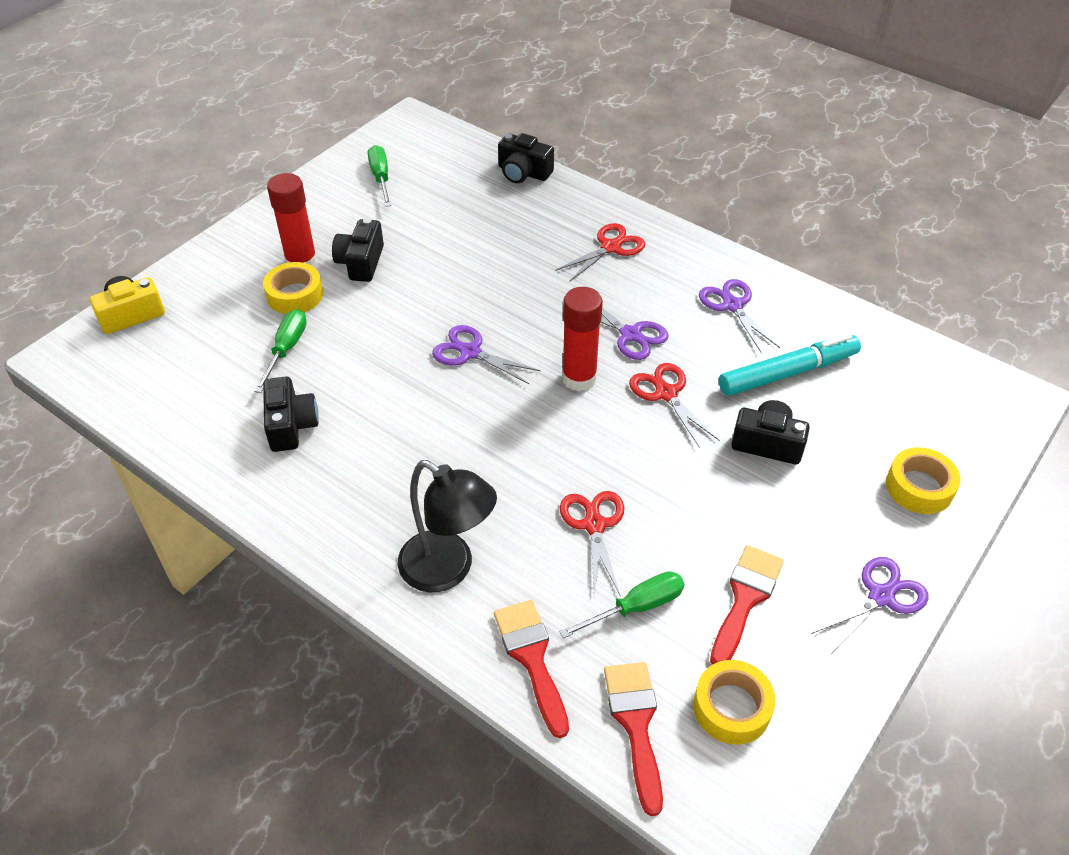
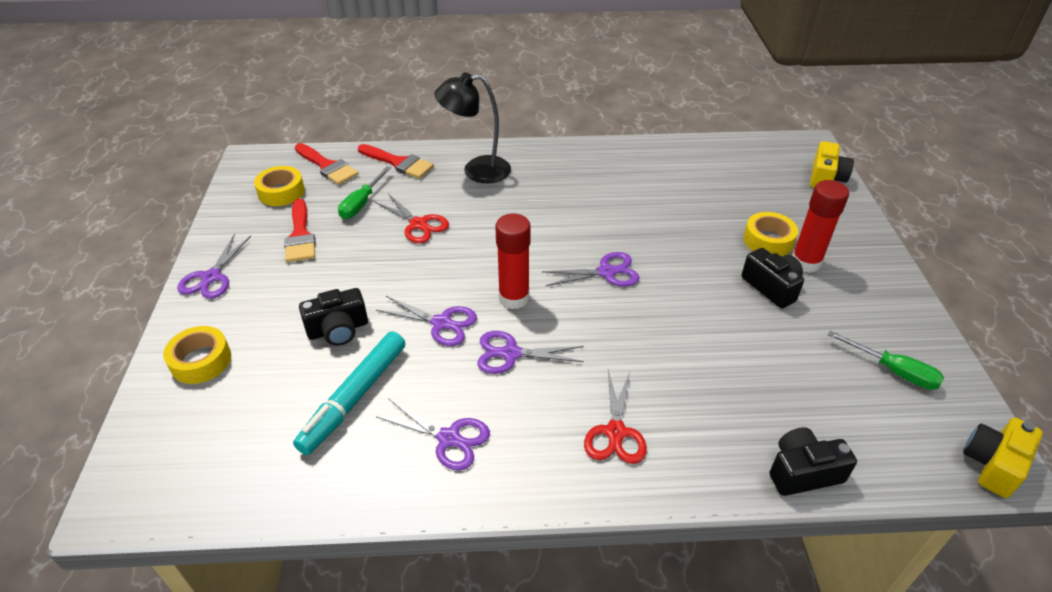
camera: 140 degrees right, 5 degrees down
(286, 349) = (714, 210): green screwdriver -> none
(291, 425) = (644, 180): black camera -> none
(414, 122) = (993, 464): none -> yellow camera
(666, 393) = (441, 323): red scissors -> purple scissors

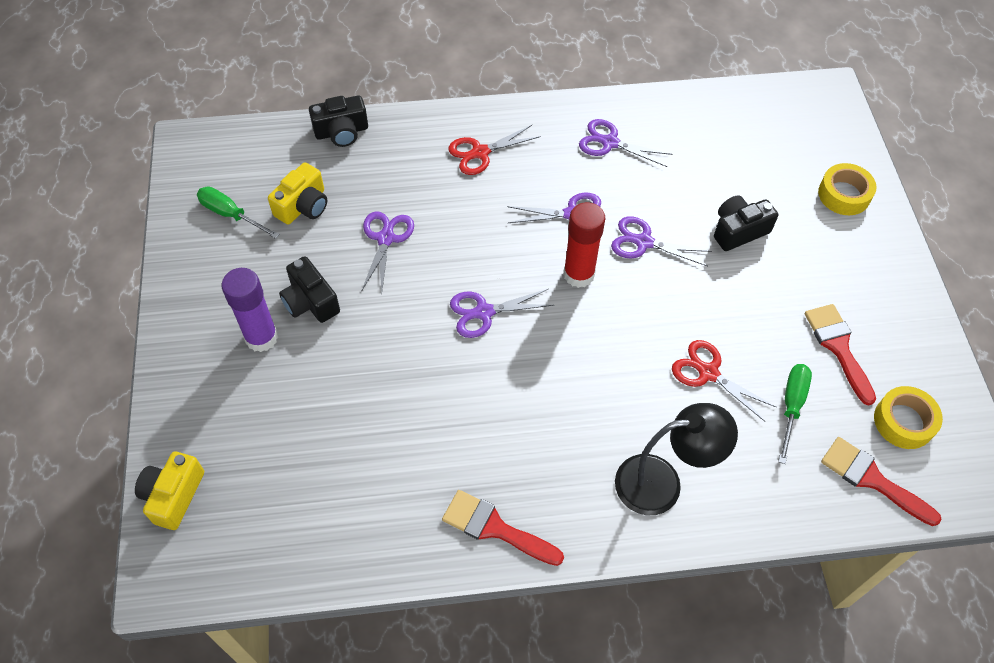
camera: 175 degrees right, 15 degrees up
(211, 277) = (898, 283): purple scissors -> purple scissors (385, 238)
(354, 397) = (696, 170): turquoise marker -> none
(399, 163) = (775, 493): red brush -> red brush (495, 528)
(615, 432) = (480, 153): red scissors -> red scissors turned 120 degrees counterclockwise
(768, 240) = (293, 369): yellow tape -> none
(805, 262) = (261, 337): red glue stick -> purple glue stick
(993, 464) = (194, 143): yellow camera -> yellow camera (303, 206)

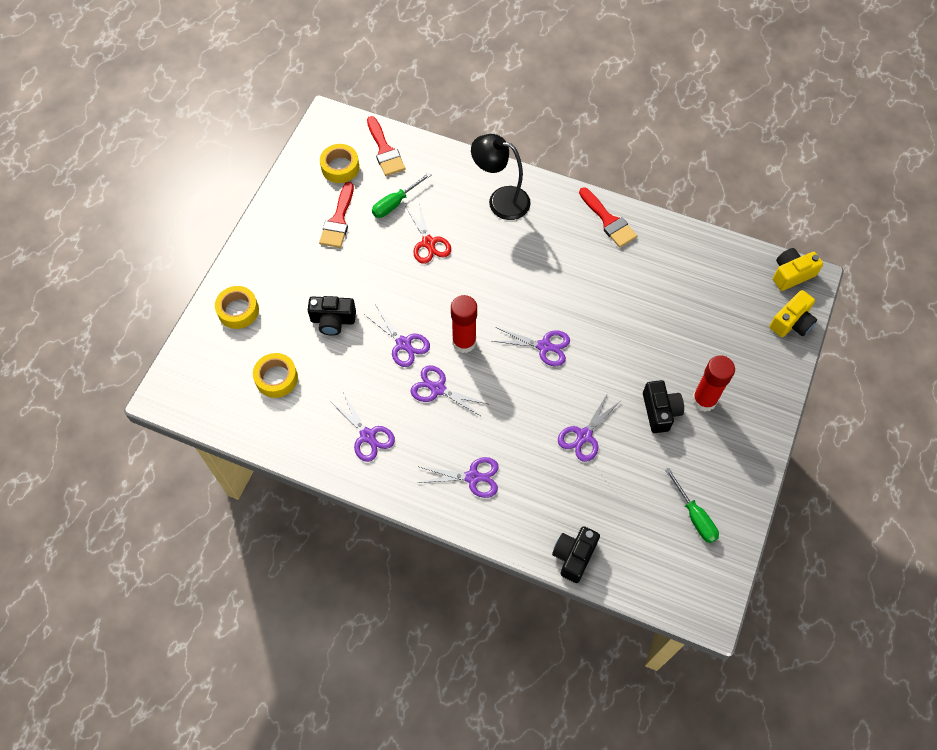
camera: 150 degrees left, 5 degrees up
(261, 337) = (704, 400): purple glue stick -> red glue stick
(303, 206) = (634, 496): yellow camera -> yellow camera (791, 274)
(341, 132) = (574, 556): black camera -> black camera turned 75 degrees counterclockwise
(480, 153) = (473, 477): red scissors -> purple scissors
(742, 152) = (276, 378): none -> yellow tape

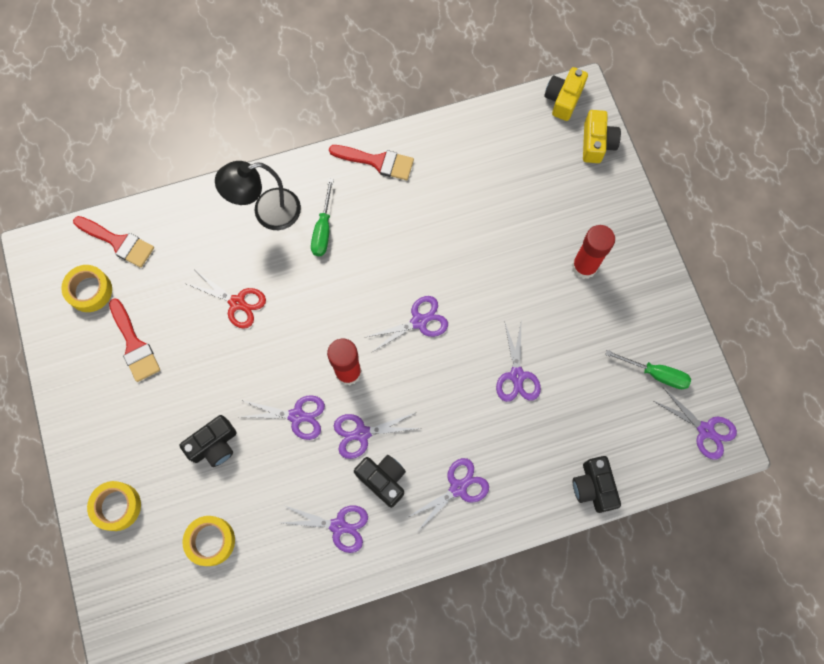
camera: 40 degrees left, 10 degrees up
(395, 203) = (174, 287): green screwdriver -> green screwdriver (323, 229)
(660, 411) = (558, 304): black camera -> black camera (383, 480)
(699, 587) = (705, 430): none -> purple scissors

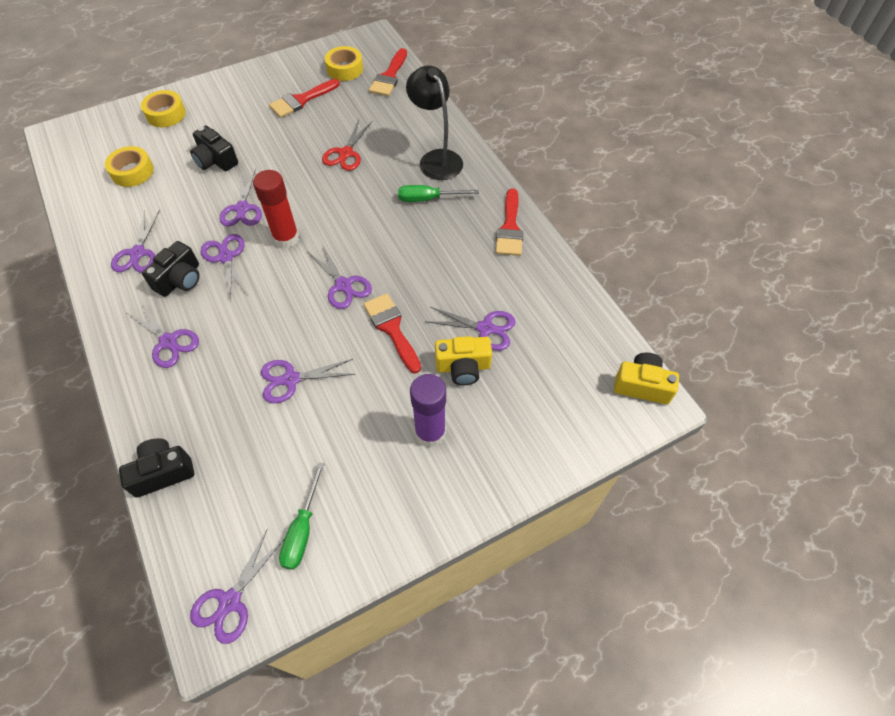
camera: 80 degrees right, 15 degrees down
(476, 284) = (391, 328): none -> red brush
(489, 205) = (485, 328): none -> purple scissors
(584, 267) = (430, 433): red glue stick -> purple glue stick
(597, 143) = (595, 429): yellow camera -> yellow camera (463, 367)

